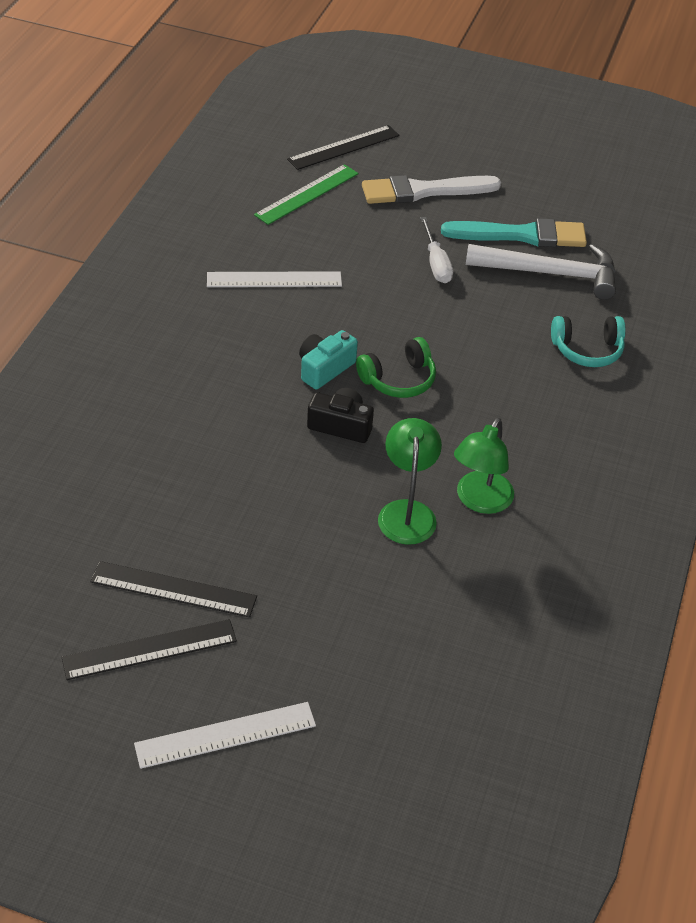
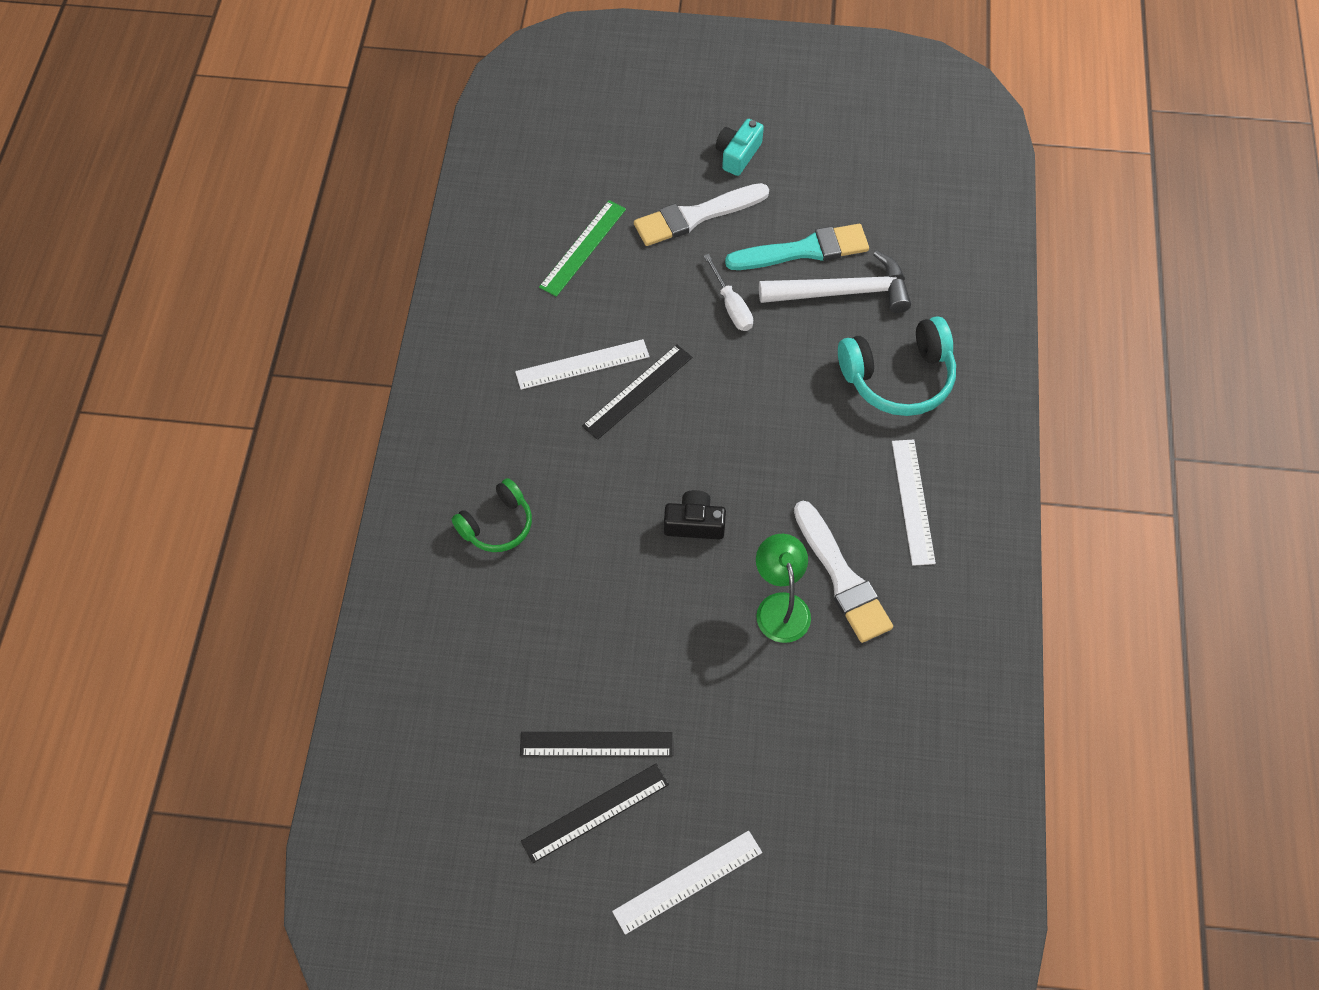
camera: 10 degrees left, 15 degrees up
(324, 368) = (661, 461): turquoise camera -> turquoise camera (738, 154)
(343, 147) = (602, 177): black ruler -> black ruler (637, 391)
(398, 379) = (733, 456): green headphones -> green headphones (497, 525)
(479, 501) = (842, 577): green lamp -> white brush
(573, 452) = (913, 501): none -> white ruler
(587, 350) = (898, 378): turquoise headphones -> turquoise headphones, size x1.60

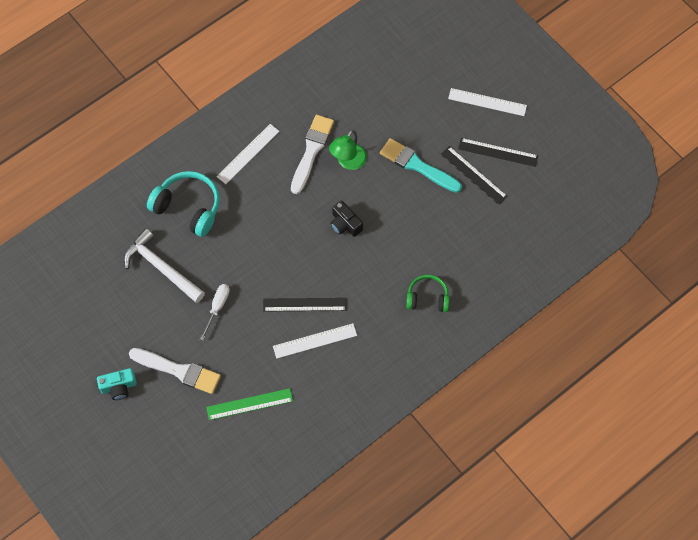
camera: 135 degrees left, 5 degrees up
(582, 364) = (315, 340): white ruler -> white ruler turned 45 degrees counterclockwise
(804, 250) = (152, 305): turquoise brush -> turquoise brush (417, 165)

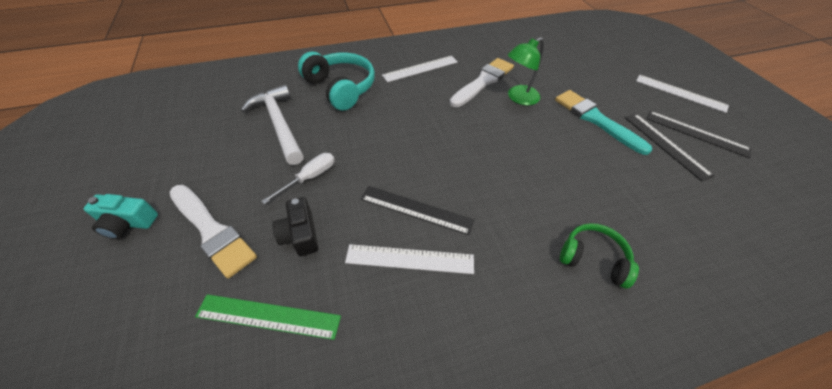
camera: 20 degrees right, 15 degrees down
(345, 224) = (498, 145): black camera -> black camera (300, 235)

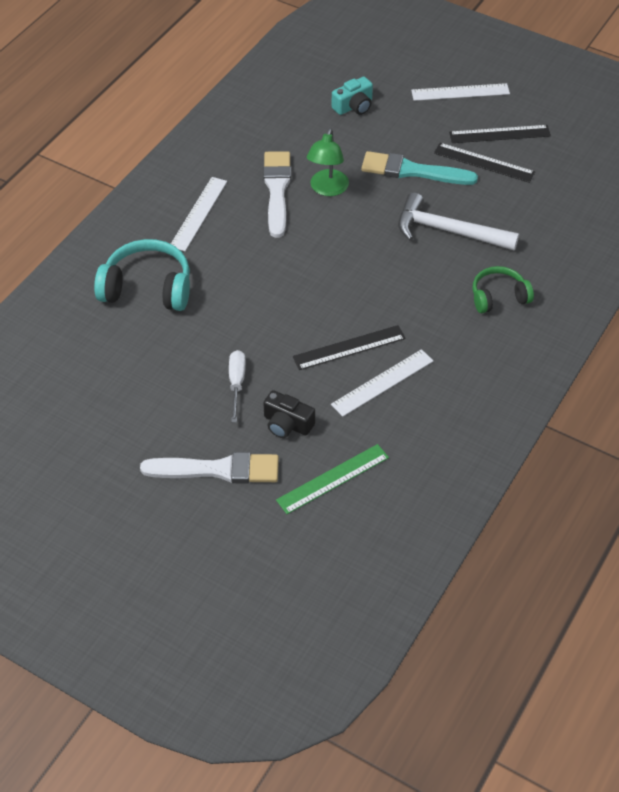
camera: 40 degrees left, 0 degrees up
(128, 223) = (143, 514): turquoise camera -> turquoise camera (354, 106)
(279, 124) = (141, 361): white hammer -> white hammer (448, 231)

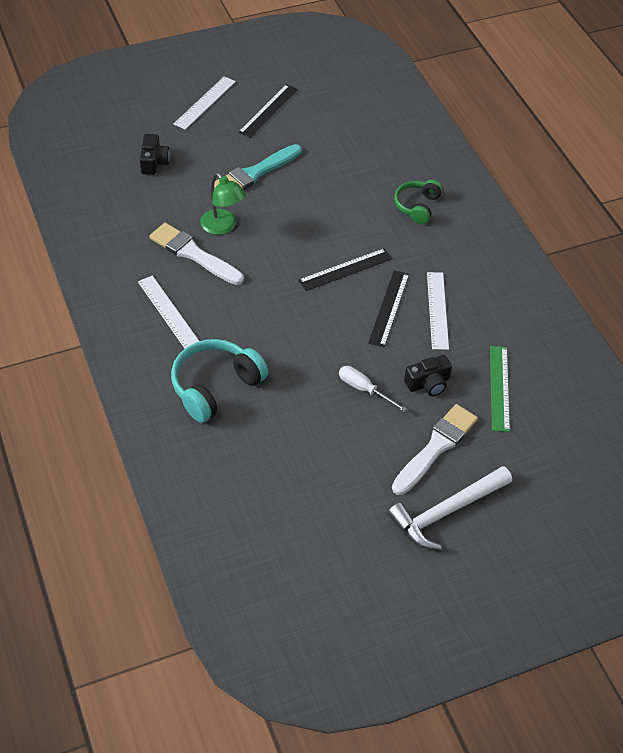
camera: 55 degrees left, 0 degrees up
(354, 106) = (154, 162): turquoise camera -> black camera
(448, 231) = (331, 192): white hammer -> white hammer (446, 512)
(484, 162) = (286, 135): black ruler -> black ruler (345, 269)

